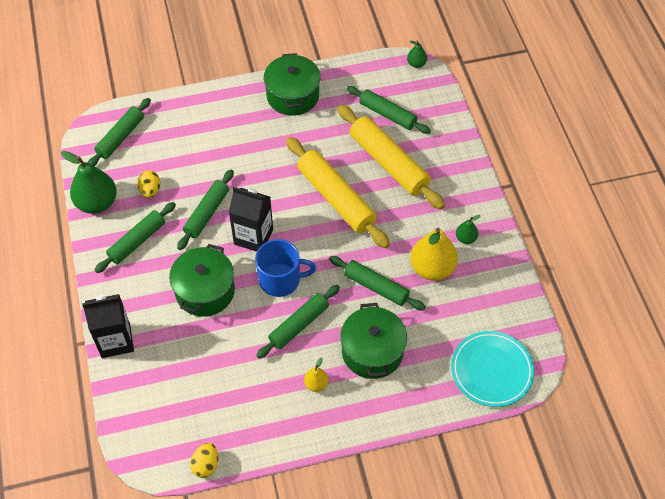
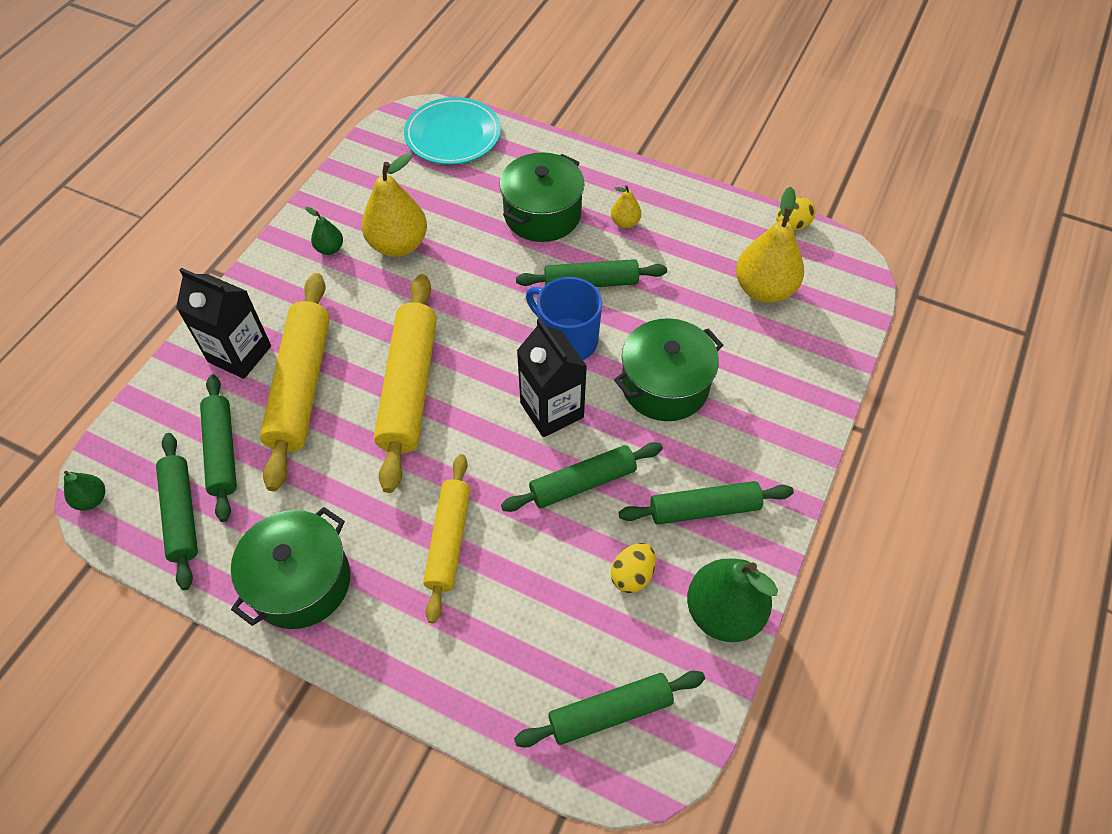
camera: 140 degrees left, 0 degrees up
(116, 341) = (813, 399): black carton -> black carton (239, 354)
(191, 396) = (764, 289): none -> yellow pear
(246, 149) = (448, 540): none -> yellow rolling pin
(376, 287) = (474, 265): green rolling pin -> green rolling pin (181, 514)

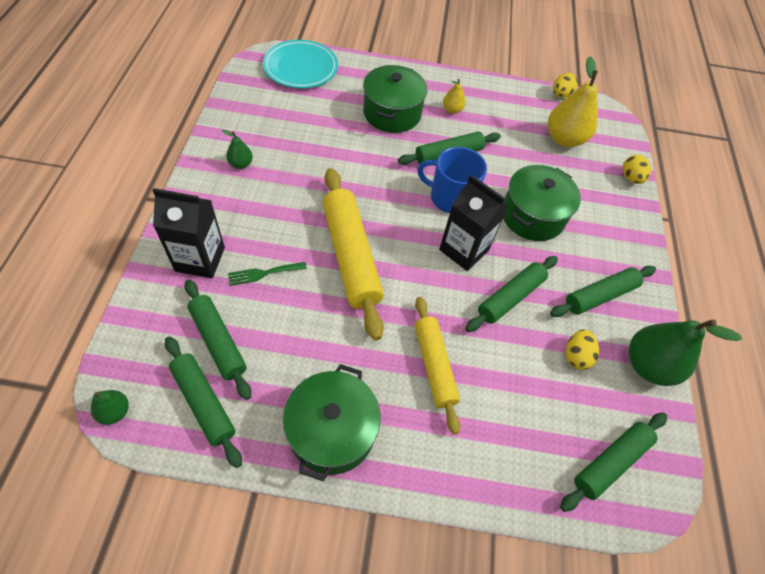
camera: 25 degrees left, 0 degrees up
(301, 386) = (263, 273): yellow rolling pin -> green fork
(398, 245) = (294, 152): yellow pear -> none
(834, 362) = (631, 178): none -> yellow egg

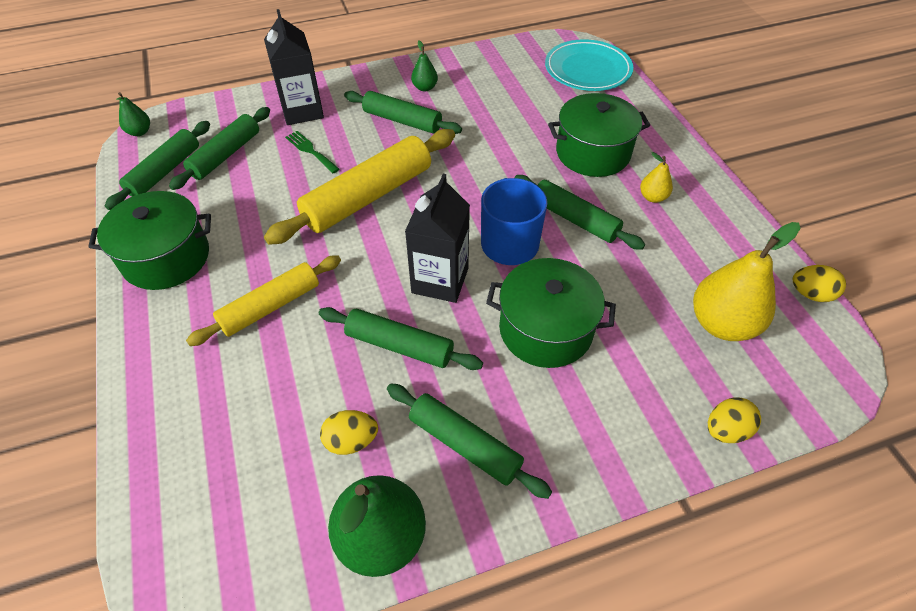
camera: 70 degrees right, 5 degrees down
(610, 462) = (213, 521): green rolling pin -> green rolling pin (402, 120)

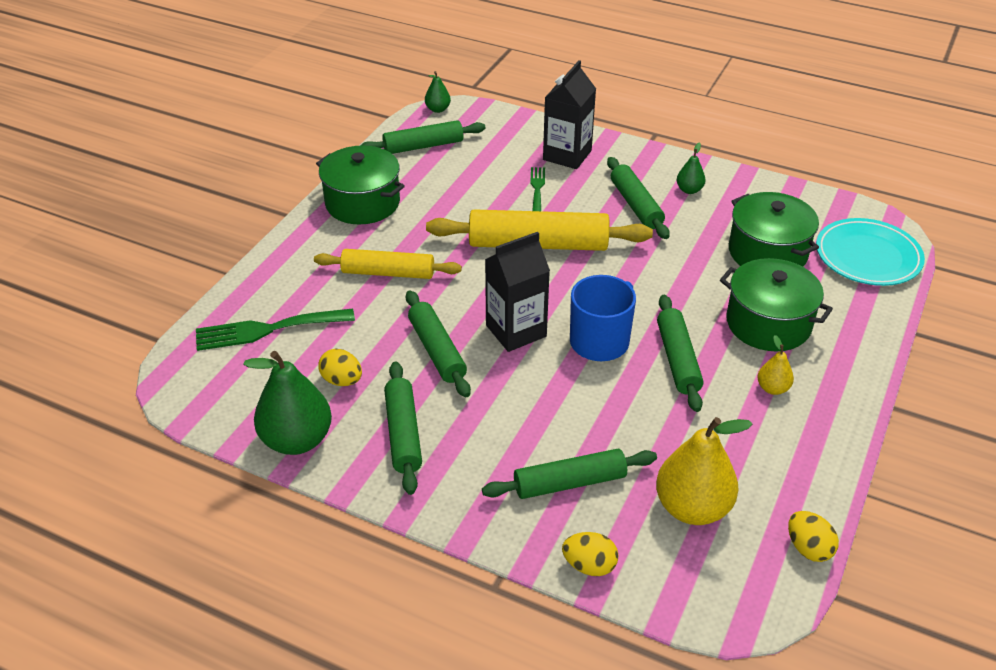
camera: 45 degrees right, 10 degrees down
(216, 450) = (267, 330): none -> green fork
(225, 155) = (475, 157): green rolling pin -> green rolling pin (569, 482)
(545, 329) = (548, 412): green pot -> green pot (767, 252)

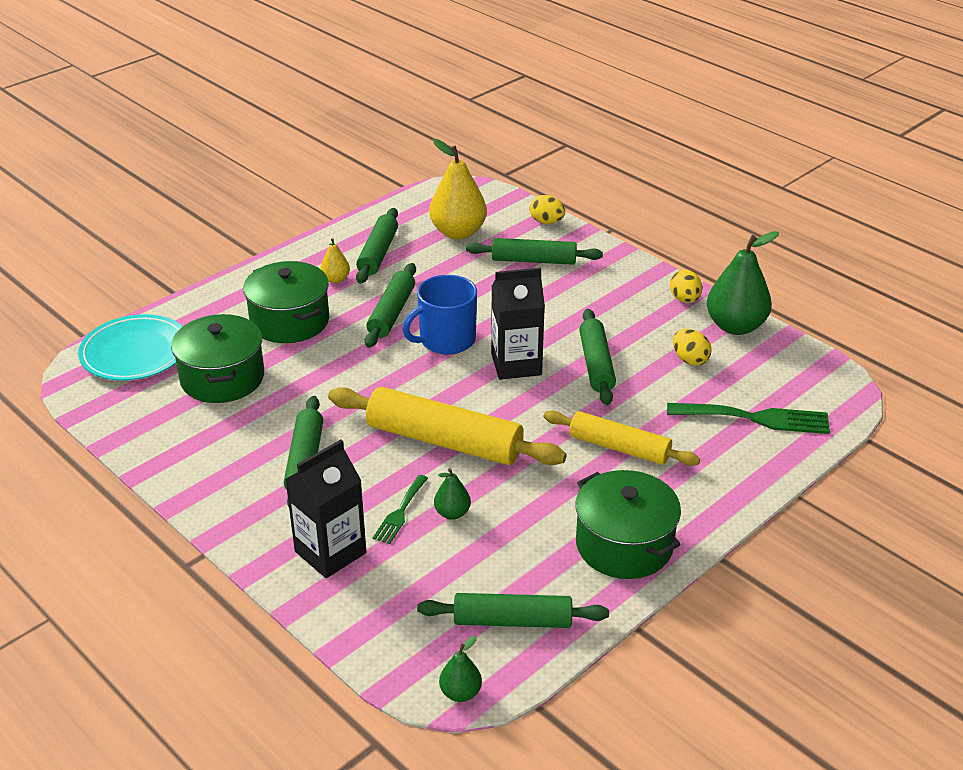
camera: 160 degrees left, 5 degrees down
(403, 433) = (647, 313): green rolling pin -> green rolling pin (378, 253)
(689, 190) = (229, 464): green pear -> green pear (452, 513)
(808, 548) = (401, 202): yellow egg -> yellow egg (684, 299)

